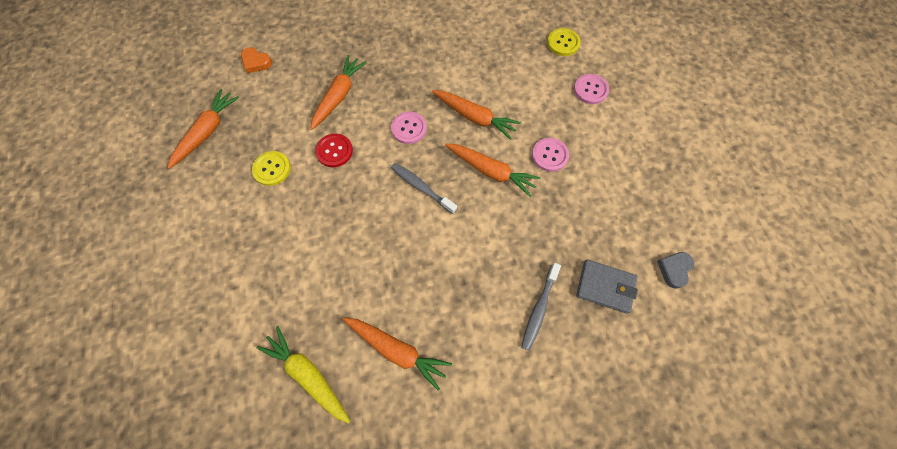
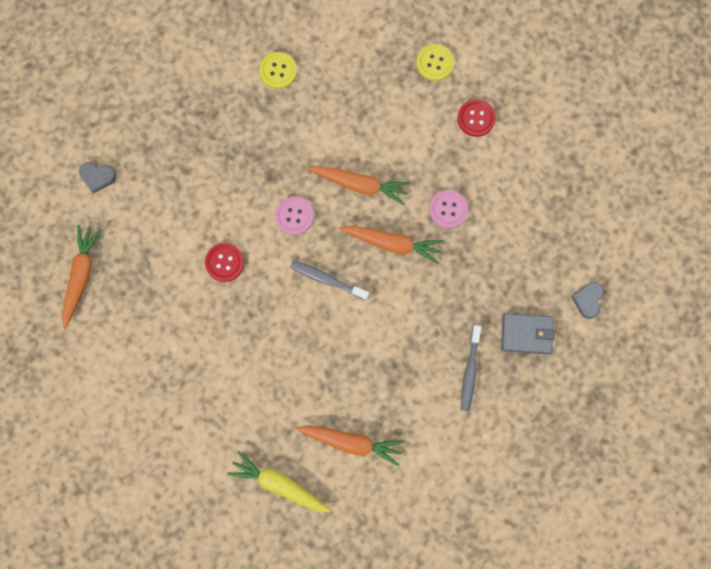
camera: 15 degrees left, 10 degrees up
(256, 62) = (97, 177): orange heart -> grey heart
(272, 169) = (167, 299): yellow button -> yellow button (278, 71)
(339, 96) = (206, 196): orange carrot -> none
(590, 90) = (476, 118): pink button -> red button

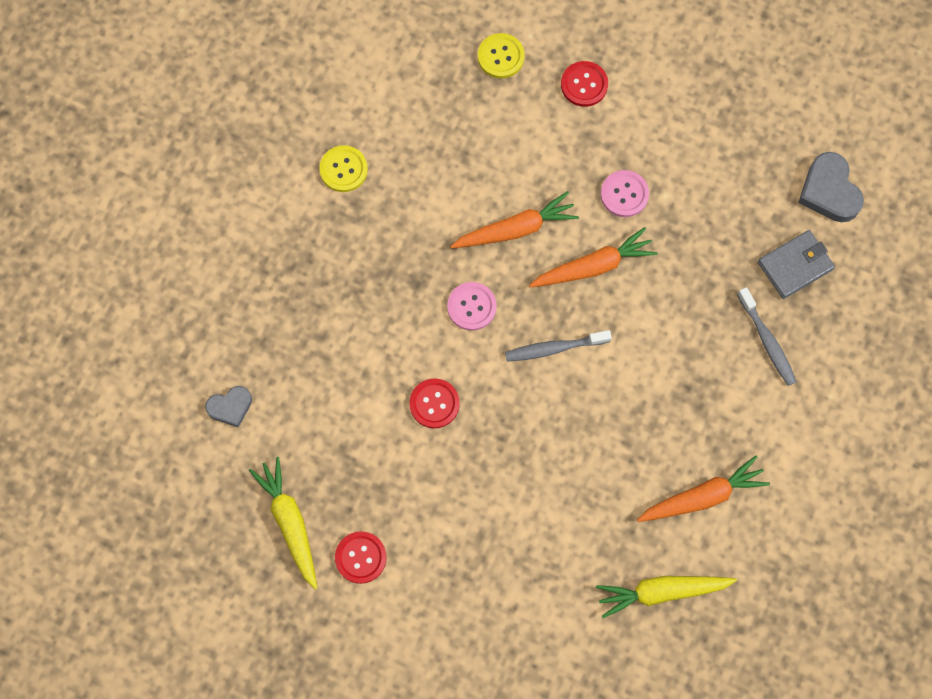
camera: 35 degrees left, 5 degrees down
(81, 276) = (290, 523): orange carrot -> yellow carrot
(108, 328) = (360, 557): none -> red button
(588, 300) = (829, 191): grey heart -> grey heart, size x1.59

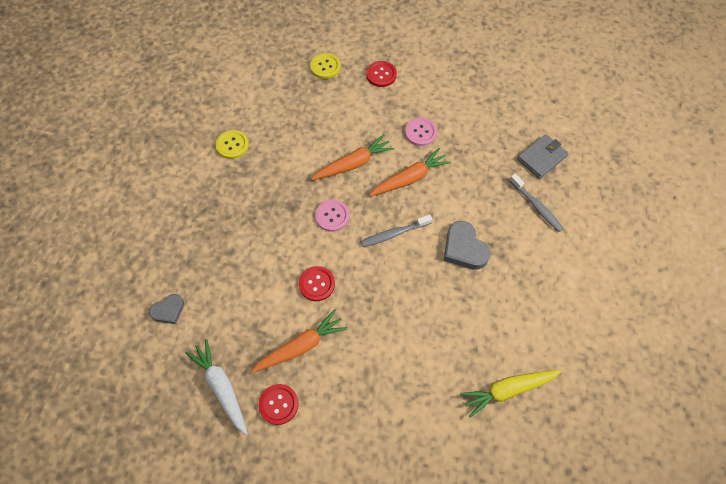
camera: 10 degrees left, 10 degrees down
(290, 523) = (221, 387): yellow carrot -> white carrot
(702, 496) = (520, 316): orange carrot -> orange carrot (301, 346)
(829, 191) = (550, 111): grey heart -> grey heart (464, 249)

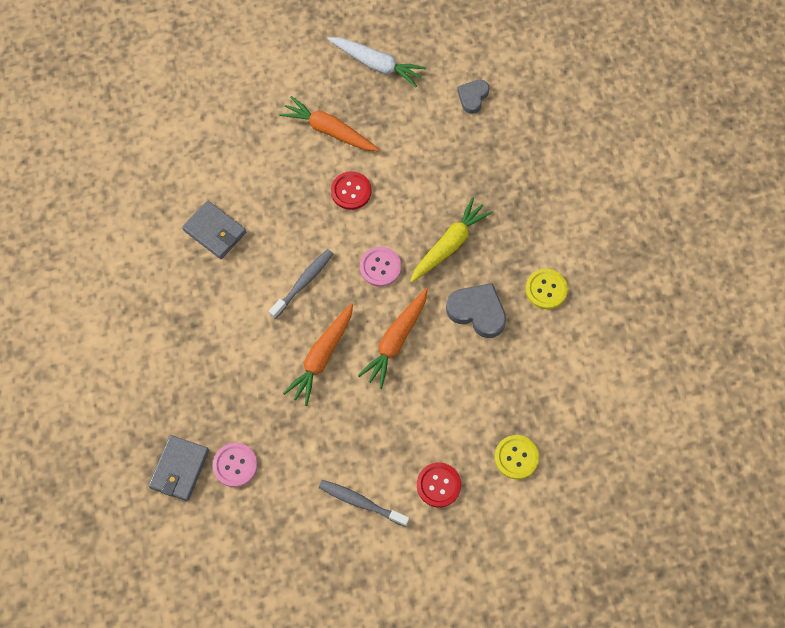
camera: 150 degrees right, 5 degrees up
(278, 404) = (318, 77): red button -> none
(301, 346) = (329, 130): orange carrot -> orange carrot turned 90 degrees clockwise
(420, 132) = (342, 425): pink button -> pink button (235, 465)
(441, 308) = (215, 231): none -> grey wallet
(464, 249) = (220, 305): grey heart -> grey heart (477, 312)
(508, 390) = (117, 190): yellow carrot -> yellow carrot (449, 245)
(536, 206) = (161, 398): grey toothbrush -> grey toothbrush (361, 502)

